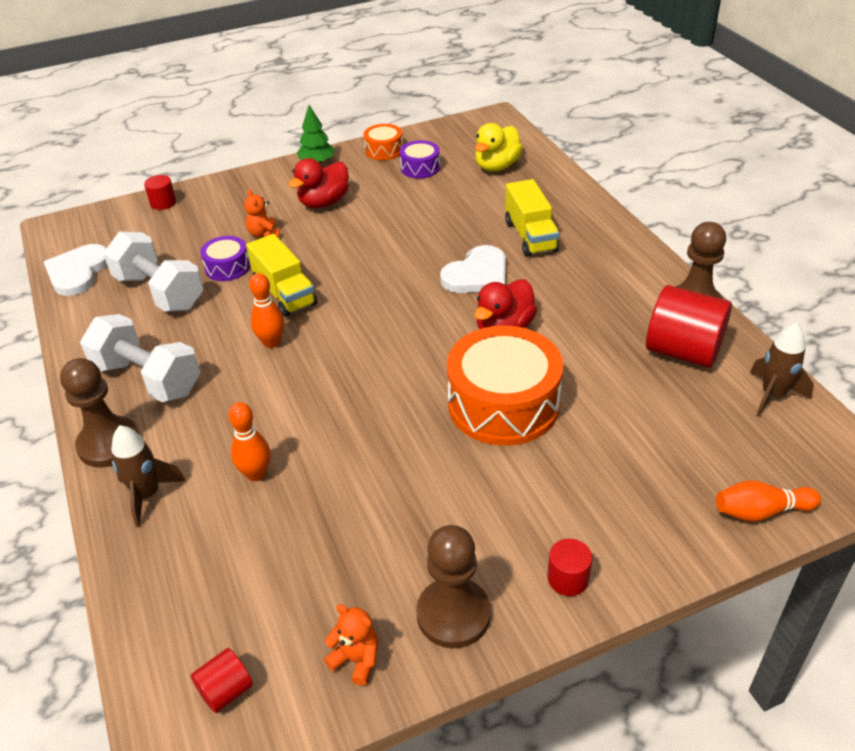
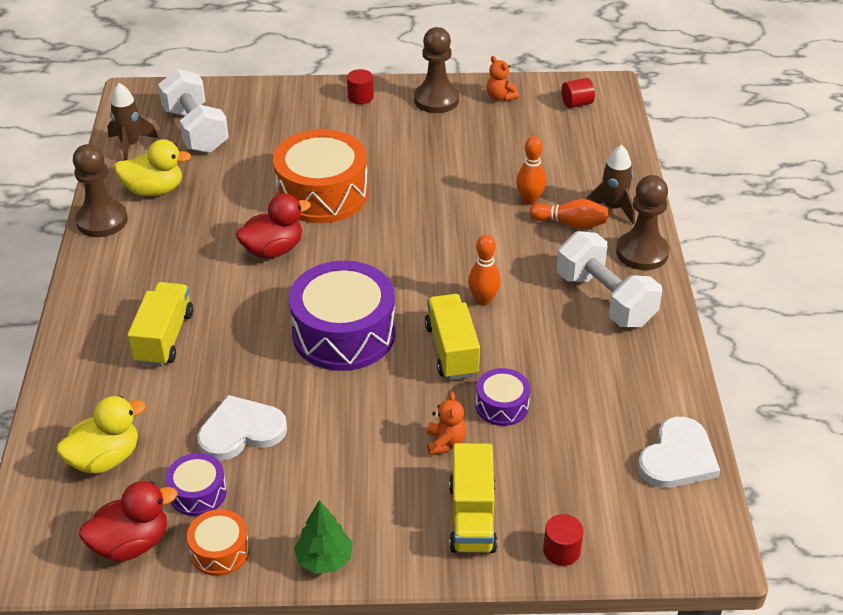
camera: 160 degrees left, 0 degrees up
(159, 292) = (583, 395): white dumbbell -> white dumbbell (195, 130)
(229, 203) = (472, 517): none -> yellow truck
(324, 202) = (352, 472): red duck -> red duck (131, 544)
(386, 280) = (344, 333): none -> purple drum
(477, 274) = (253, 310): white heart -> white heart (241, 431)
(683, 351) = (154, 190): red cylinder -> yellow duck
(761, 511) = (220, 94): orange bowling pin -> orange bowling pin (571, 224)

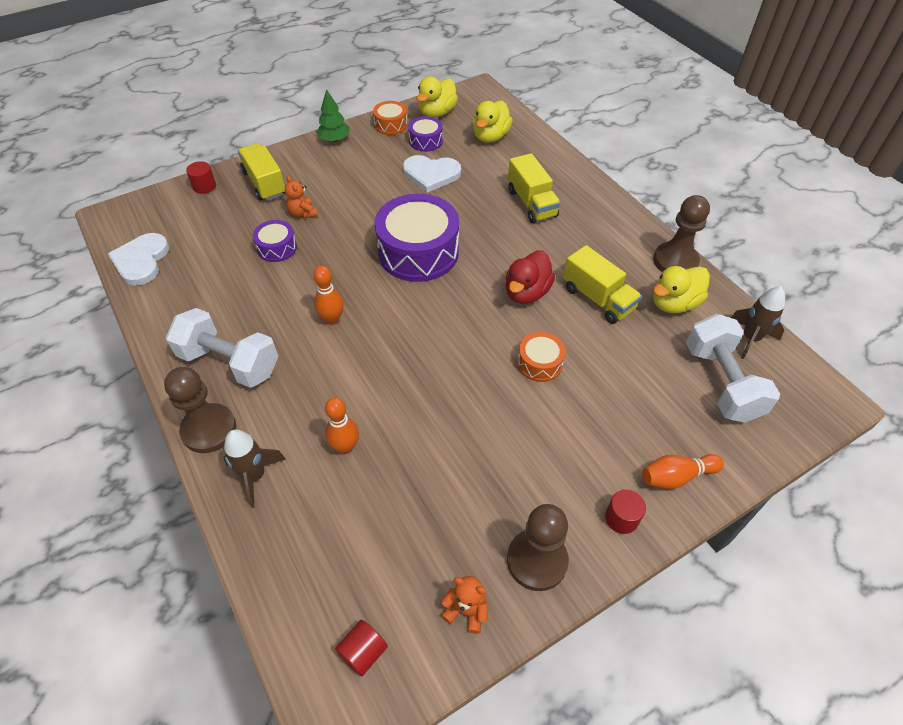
camera: 150 degrees right, 10 degrees up
(131, 544) = (437, 113): red duck -> yellow duck
(195, 130) = (721, 382): white dumbbell -> white dumbbell turned 45 degrees clockwise
(241, 431) = (431, 174): white heart -> white heart turned 60 degrees clockwise
(322, 194) = (539, 363): orange drum -> orange drum, size x0.49
(452, 350) = (333, 271): yellow truck -> yellow truck (598, 299)
(571, 224) = (291, 434): orange bowling pin -> orange bowling pin (676, 476)

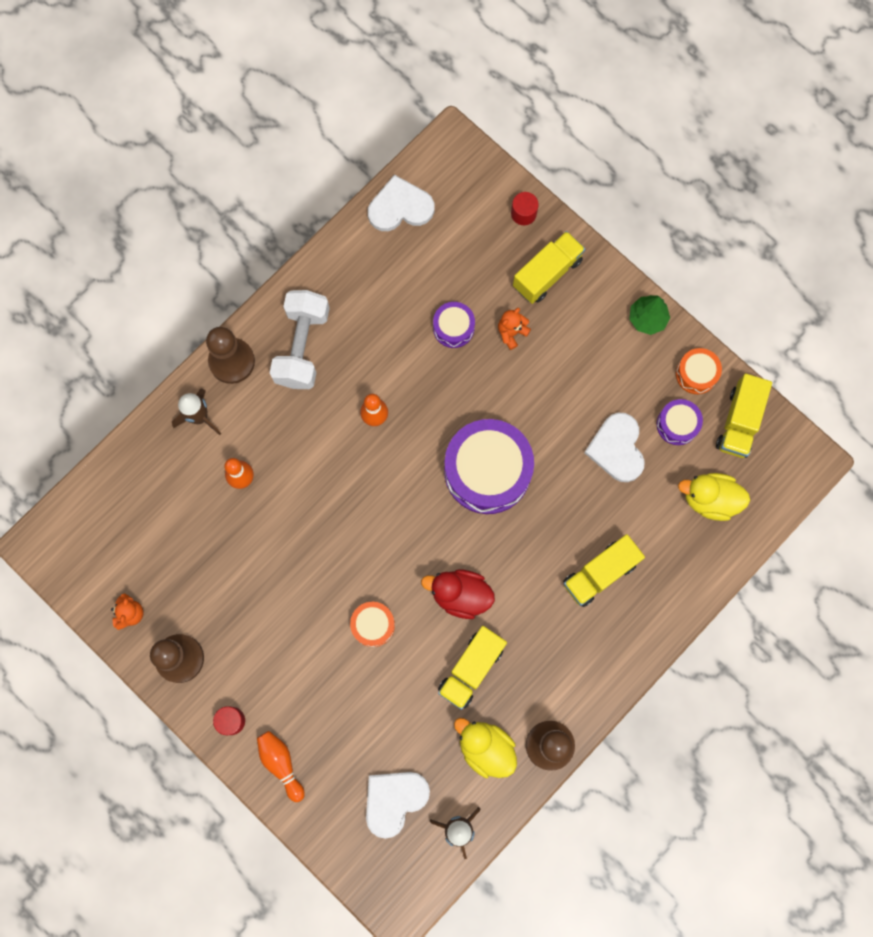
camera: 75 degrees right, 25 degrees up
(363, 652) = (85, 549): red cylinder -> none
(437, 113) = (739, 422): yellow duck -> yellow truck
(721, 382) = (394, 800): white dumbbell -> white heart

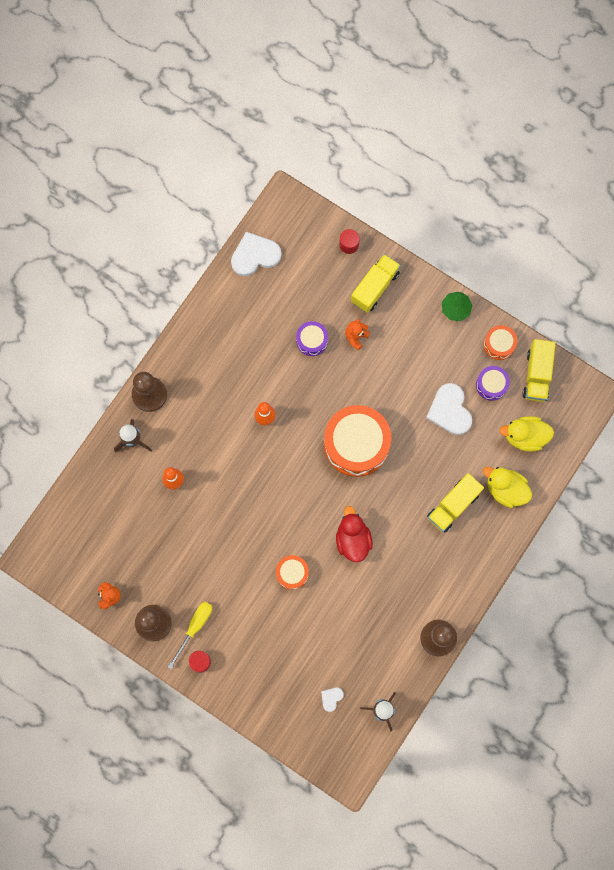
camera: 10 degrees left, 0 degrees up
(232, 674) = (195, 627): none -> yellow screwdriver
(281, 763) = (243, 686): orange bowling pin -> none
(302, 347) = (200, 374): white dumbbell -> none
(394, 800) = (331, 698): white heart -> white heart, size x0.47
(460, 595) = (353, 539): red duck -> red duck turned 75 degrees clockwise
(471, 669) = (370, 592): yellow truck -> none
(485, 748) = (391, 648): yellow duck -> yellow duck (505, 489)
(487, 471) = (356, 444): purple drum -> orange drum

